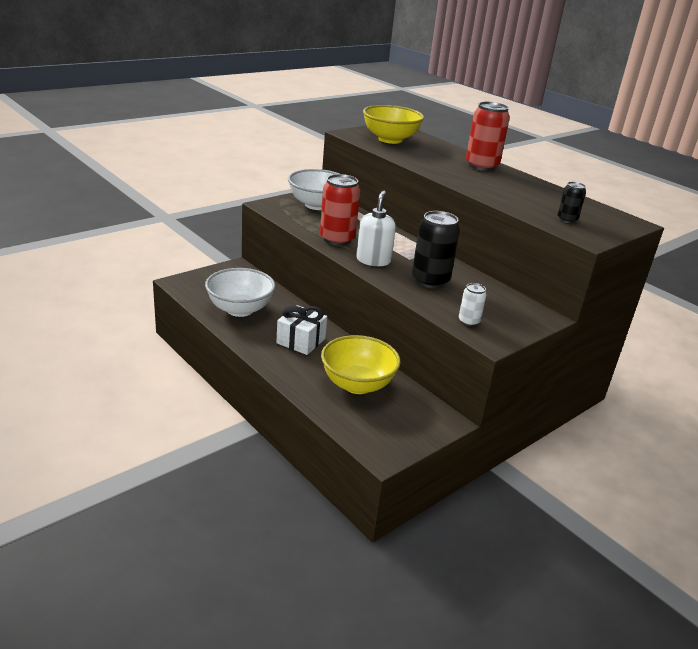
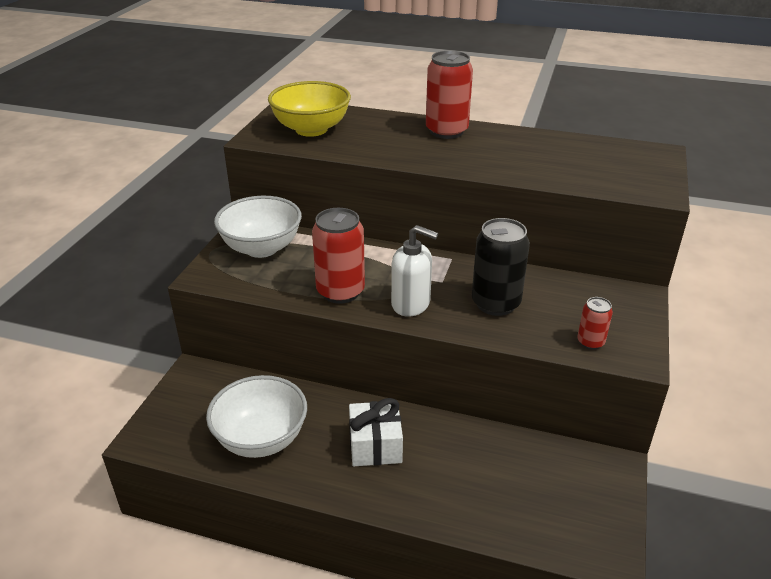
camera: 30 degrees left, 5 degrees up
(357, 384) = (492, 472): yellow bowl -> none
(373, 260) = (411, 304): white soap dispenser -> white soap dispenser turned 135 degrees clockwise
(469, 321) = (590, 342): white can -> red can
(567, 219) = (610, 174): black can -> none

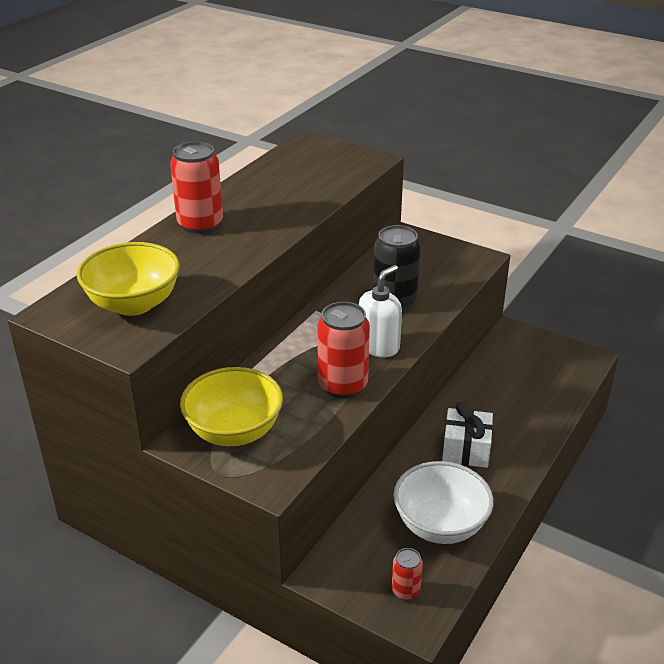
camera: 75 degrees left, 0 degrees up
(261, 248) = (234, 431): white bowl -> yellow bowl
(590, 342) = (458, 271): red can -> red can (405, 590)

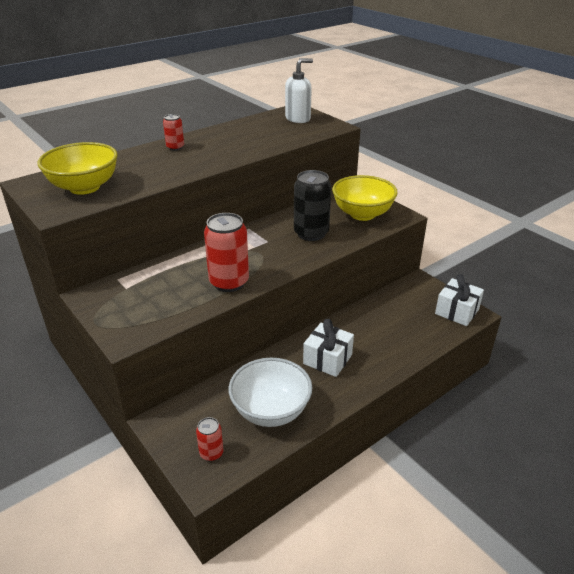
camera: 20 degrees right, 0 degrees up
(200, 224) = (175, 147): red can -> red can, size x0.52
(234, 431) = (128, 296): yellow bowl -> yellow bowl (362, 214)
(379, 346) = (276, 261): white soap dispenser -> white soap dispenser (298, 119)
(571, 359) = (457, 311): none -> white gift

